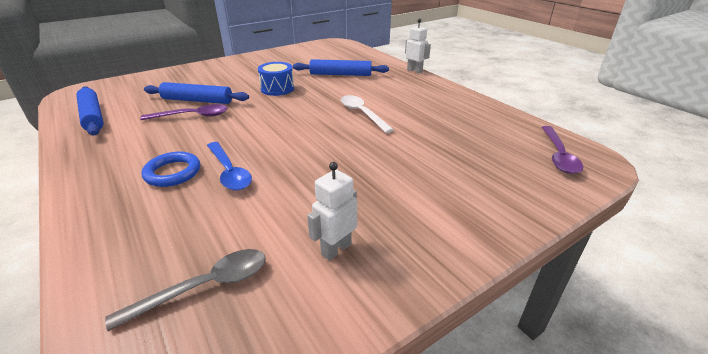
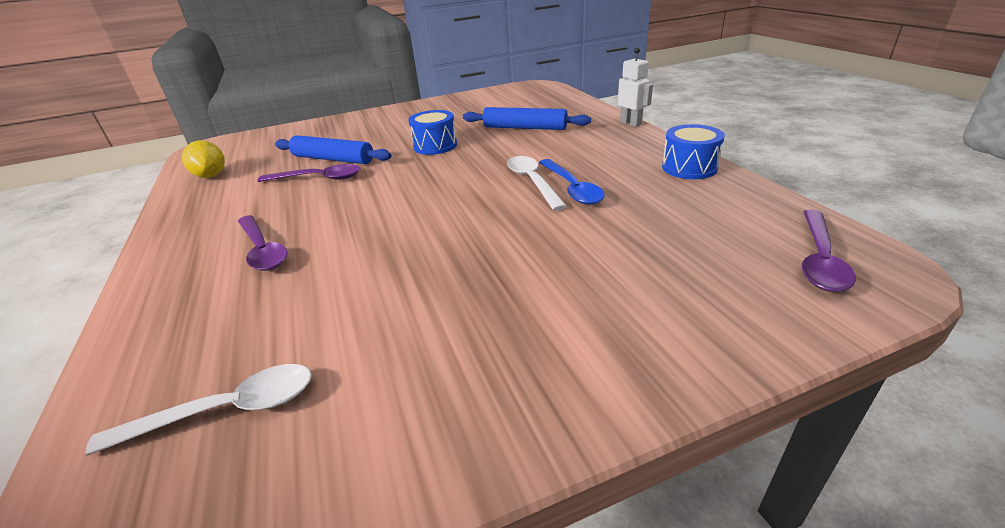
camera: 15 degrees right, 0 degrees up
(93, 116) = (211, 176): blue rolling pin -> yellow lemon
(173, 172) = (262, 250): blue ring -> purple spoon
(205, 287) = (226, 410): grey spoon -> white spoon
(229, 172) = (327, 253): blue spoon -> blue spoon (571, 188)
(336, 249) = (415, 377): white robot -> none
(464, 101) = (689, 167): none -> blue drum

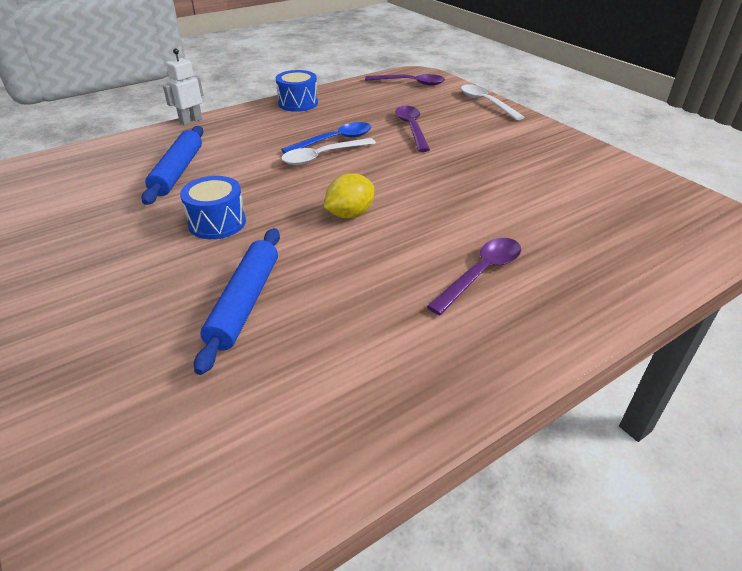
camera: 105 degrees left, 5 degrees up
(211, 176) = (296, 443): yellow lemon -> yellow lemon (350, 214)
(226, 410) = (630, 218): white spoon -> white spoon (486, 103)
(318, 179) = (313, 294): purple spoon -> purple spoon (412, 128)

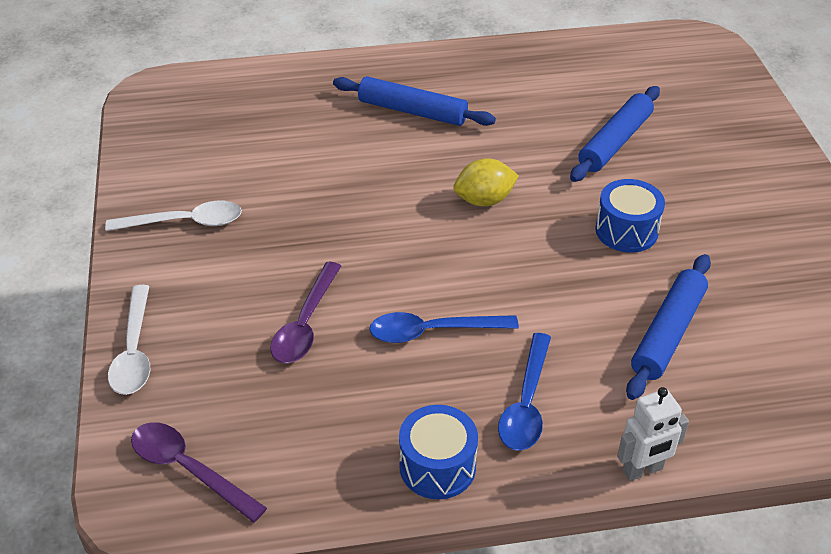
camera: 155 degrees left, 5 degrees up
(262, 128) = (526, 403): none -> blue spoon
(323, 156) = (466, 302): white spoon -> white spoon (185, 222)
(481, 274) = (412, 111): purple spoon -> blue rolling pin

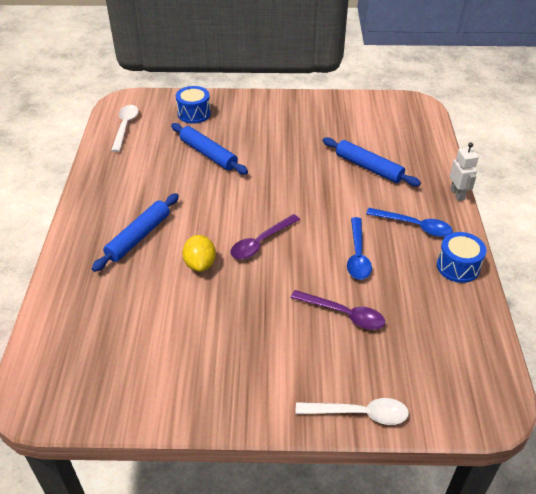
camera: 80 degrees left, 0 degrees up
(185, 222) = (225, 379): white spoon -> white spoon (125, 127)
(189, 469) = (464, 382): purple spoon -> purple spoon (261, 242)
(484, 200) = (245, 216): yellow lemon -> yellow lemon (200, 264)
(626, 231) = (288, 165): blue drum -> blue drum (194, 114)

